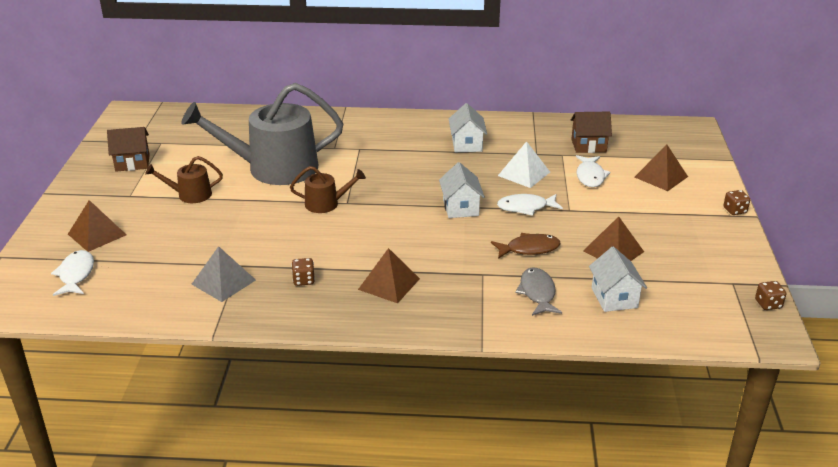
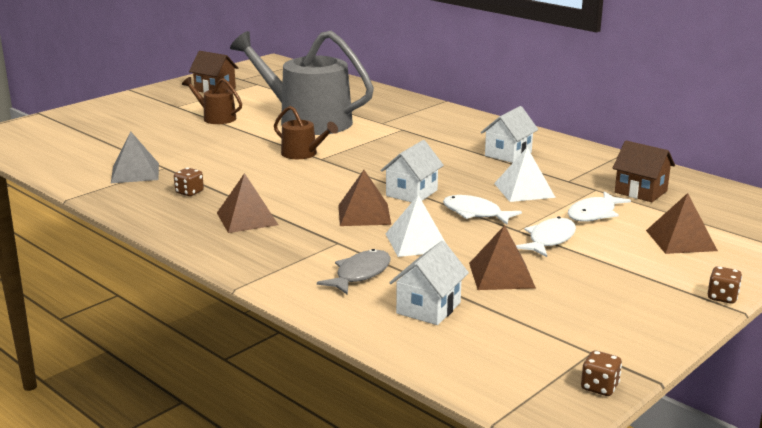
camera: 40 degrees right, 10 degrees down
(76, 274) = (58, 136): white fish -> white fish (549, 239)
(97, 234) = (114, 120): brown pyramid -> brown pyramid (364, 214)
(529, 249) = (417, 242): brown fish -> white pyramid

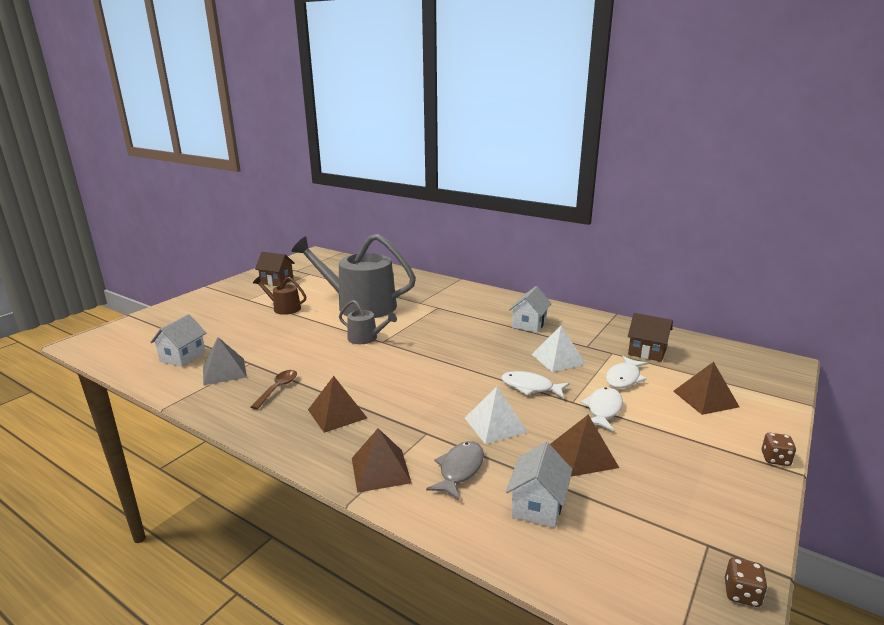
camera: 10 degrees left, 0 degrees up
(189, 192) = (278, 389): brown dice -> brown spoon
(303, 154) = (366, 338): brown watering can -> grey watering can
(364, 214) = (438, 398): brown pyramid -> brown pyramid (380, 470)
(412, 193) = (469, 370): white house -> white house (183, 356)

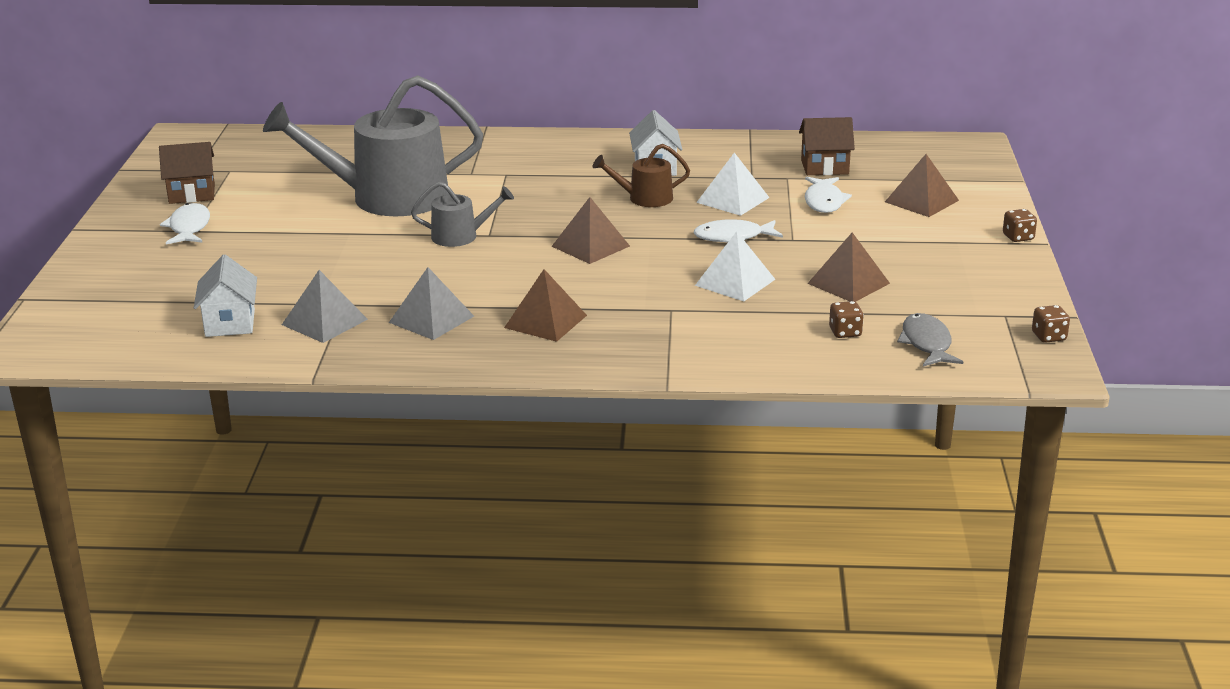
camera: 30 degrees left, 5 degrees up
(278, 389) = (431, 319): brown spoon -> grey pyramid
(284, 308) = (274, 228): brown watering can -> brown watering can (645, 198)
(380, 470) = (664, 352): brown pyramid -> brown pyramid (590, 246)
(459, 470) = (743, 328): grey fish -> grey fish (926, 343)
(537, 506) = (845, 332): white house -> brown dice
(603, 409) = (830, 238): white fish -> white fish (189, 227)

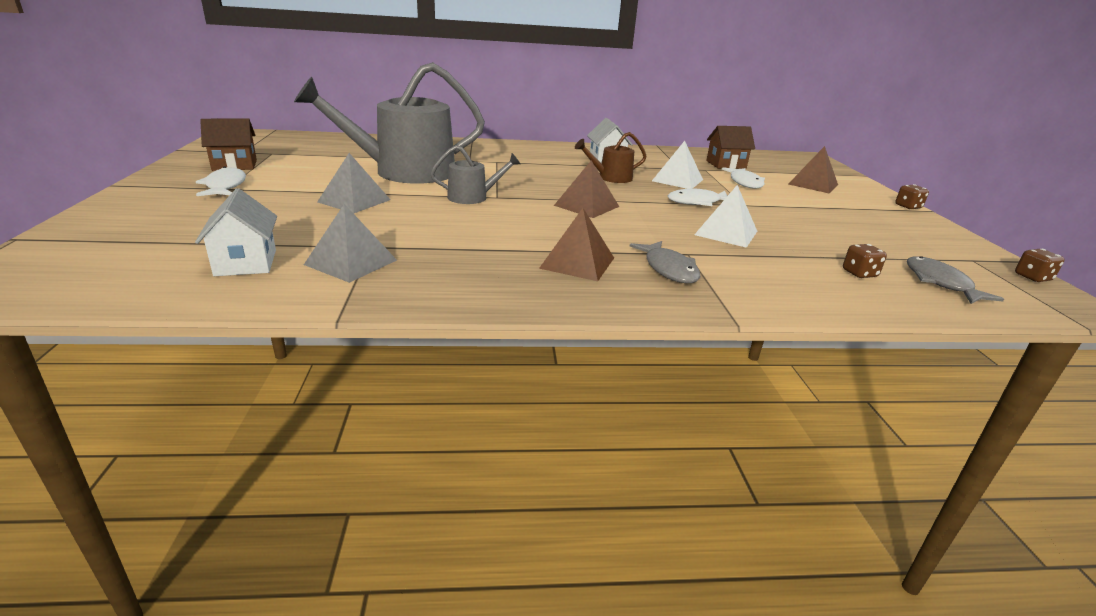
camera: 10 degrees left, 0 degrees up
(431, 319) = (463, 260): grey pyramid -> grey pyramid (354, 201)
(637, 328) = (669, 269): none -> grey fish
(848, 283) = (819, 235): brown pyramid -> none

